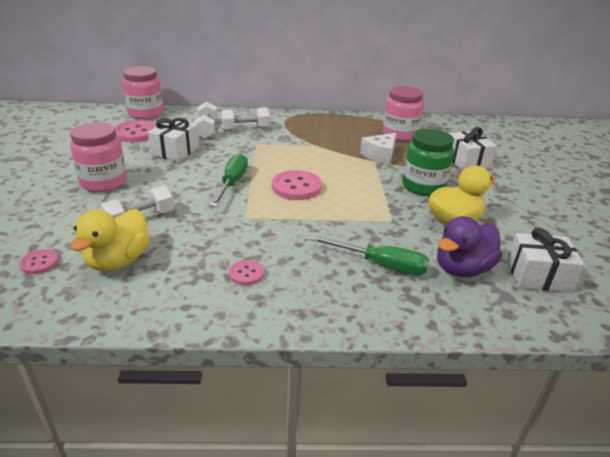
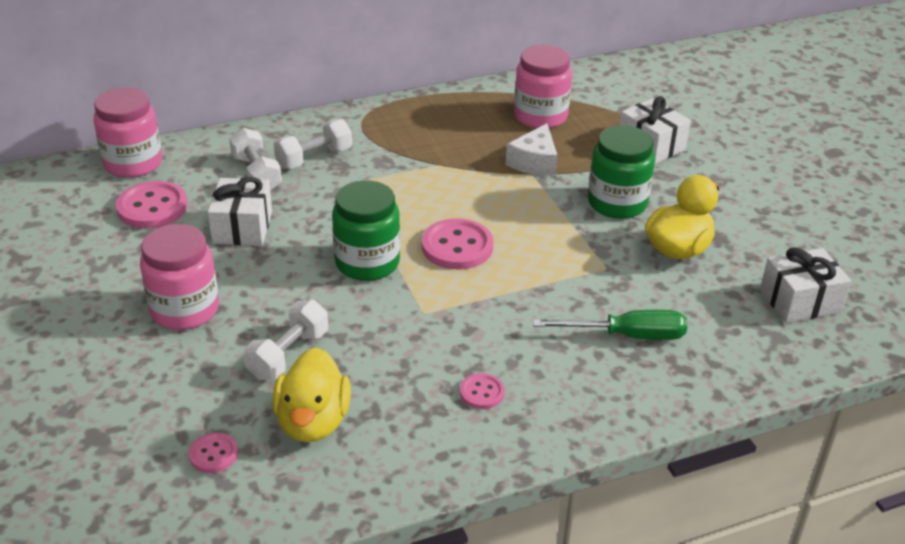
camera: 20 degrees left, 5 degrees up
(232, 183) = (367, 263): green screwdriver -> green jar
(462, 269) = (718, 315): purple duck -> none

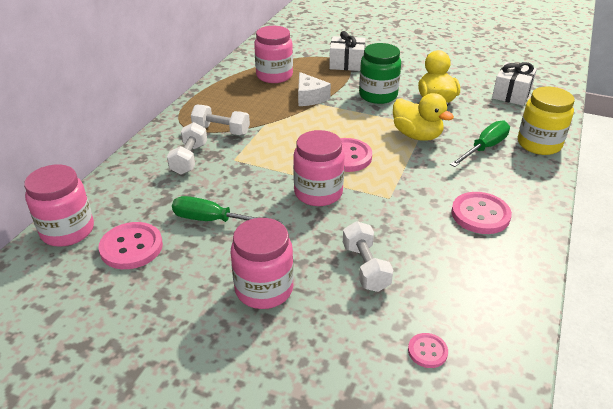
camera: 45 degrees left, 0 degrees up
(242, 227) = (214, 220): white gift -> green screwdriver
(256, 174) = (168, 187): white dumbbell -> white dumbbell (221, 130)
(313, 422) = (440, 290): yellow duck -> yellow duck (417, 135)
(367, 263) = (318, 193): green jar -> pink jar
(482, 392) = (480, 214): pink button -> pink button, size x1.86
(707, 376) = (539, 144): none -> yellow jar

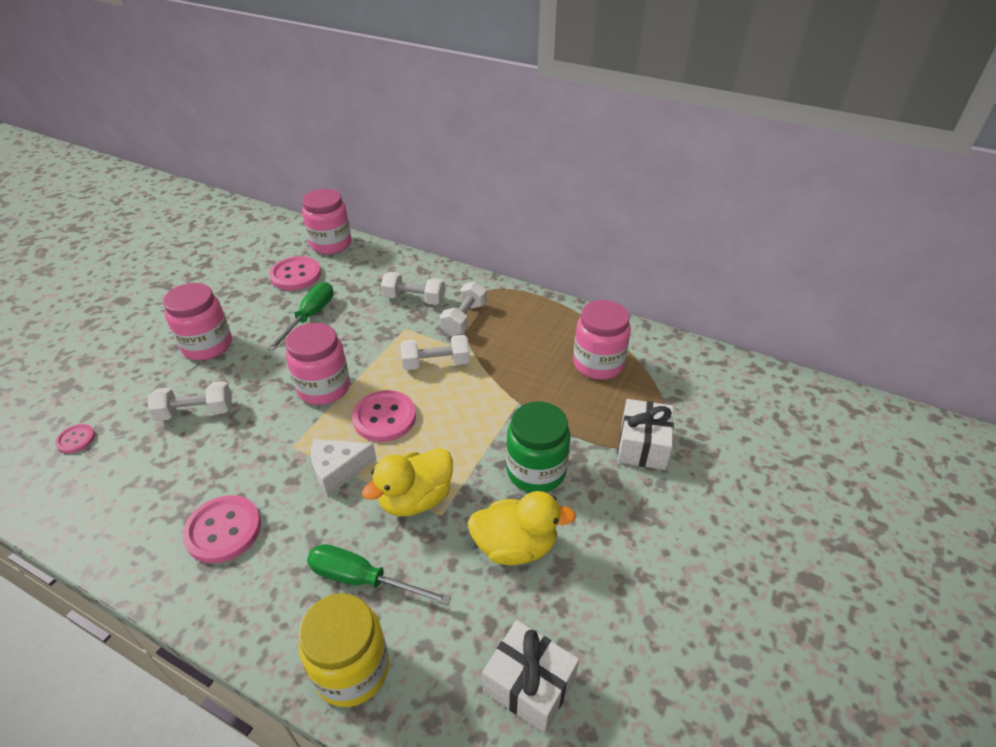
camera: 95 degrees right, 5 degrees up
(280, 139) = (436, 363): none -> white dumbbell
(310, 97) = (534, 395): white cheese -> white cheese (338, 470)
(484, 148) = (363, 579): green screwdriver -> green screwdriver turned 150 degrees clockwise

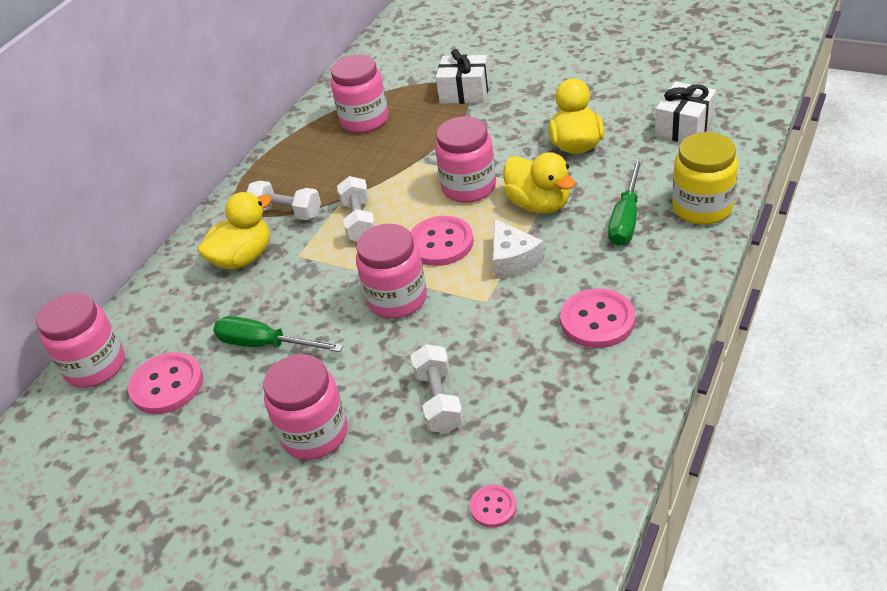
camera: 85 degrees left, 0 degrees up
(414, 299) = (243, 258): white dumbbell -> yellow duck
(463, 442) = (469, 187): none -> pink jar
(536, 471) = (498, 142): green jar -> none

